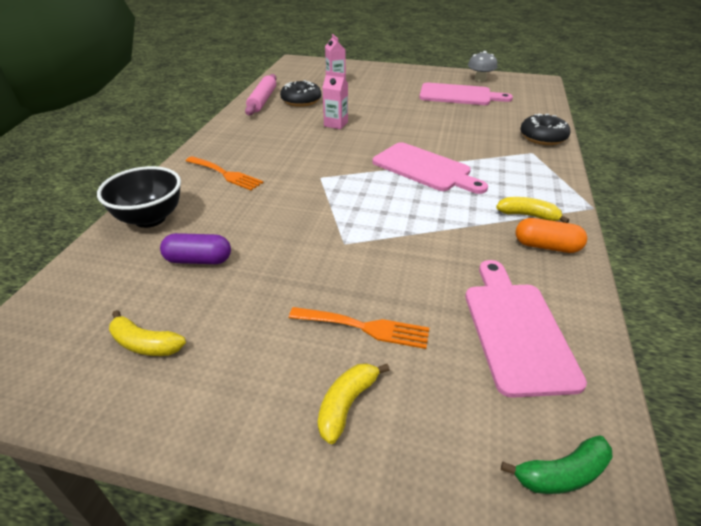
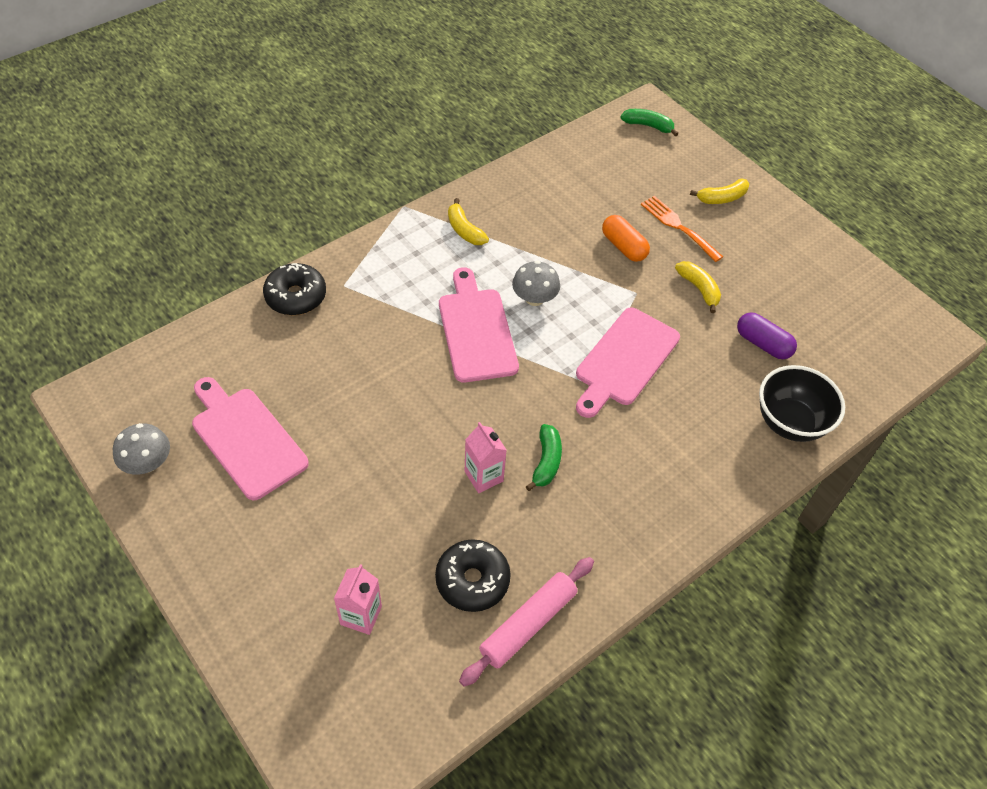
camera: 145 degrees left, 15 degrees up
(145, 344) = (824, 294): yellow banana -> yellow banana (699, 289)
(225, 174) = (685, 451): orange fork -> none
(309, 139) = (546, 462): none -> green banana
(415, 201) = (534, 298): none -> grey mushroom
(516, 330) = (590, 175): pink cutting board -> pink cutting board (624, 360)
(546, 246) = (492, 203): orange capsule -> orange capsule (623, 247)

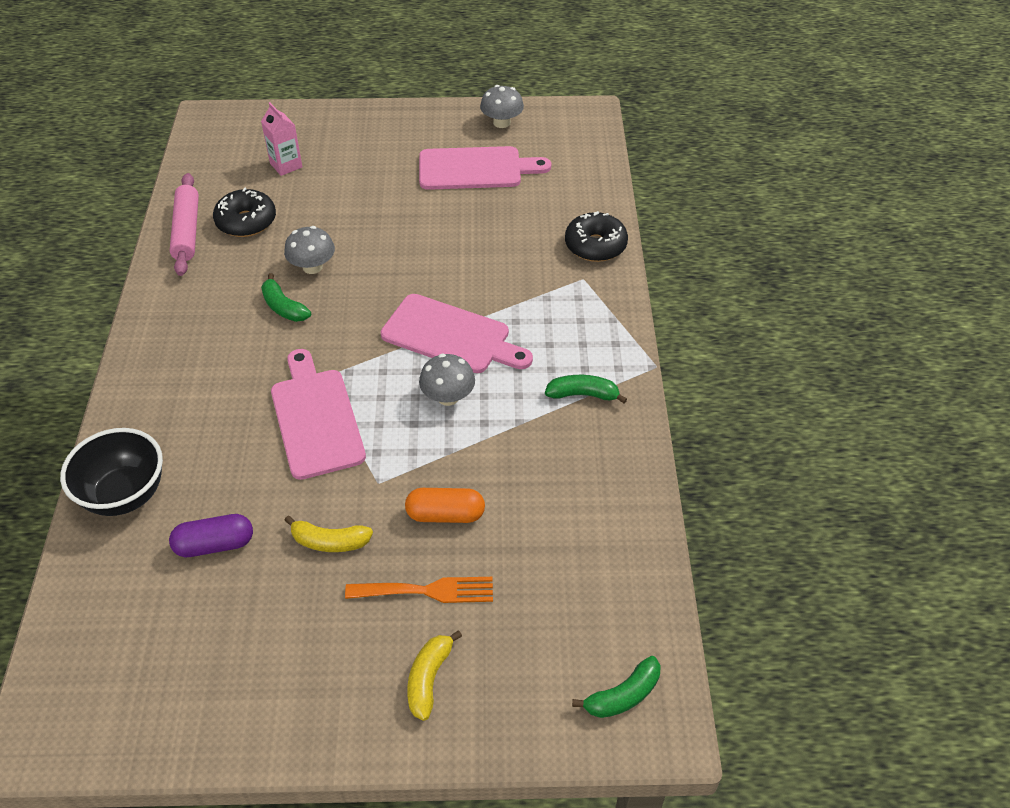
camera: 130 degrees right, 5 degrees down
(464, 230) = (583, 394): yellow banana -> green banana
(483, 476) = (312, 267): pink carton -> grey mushroom

